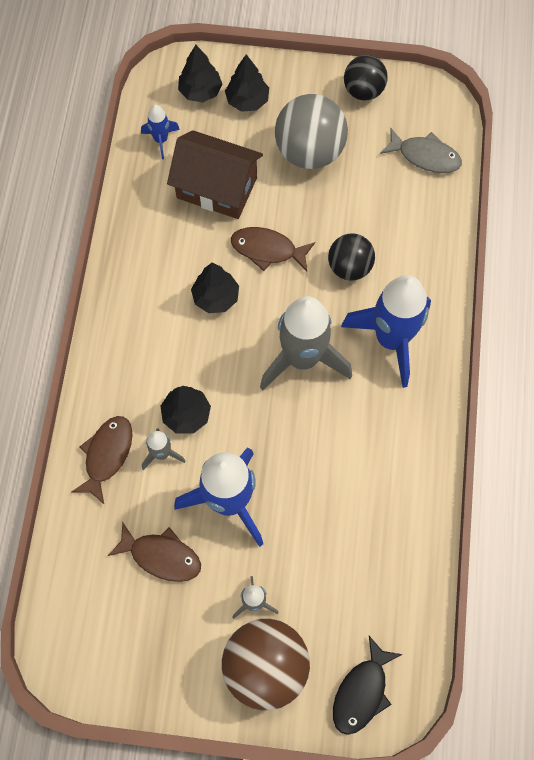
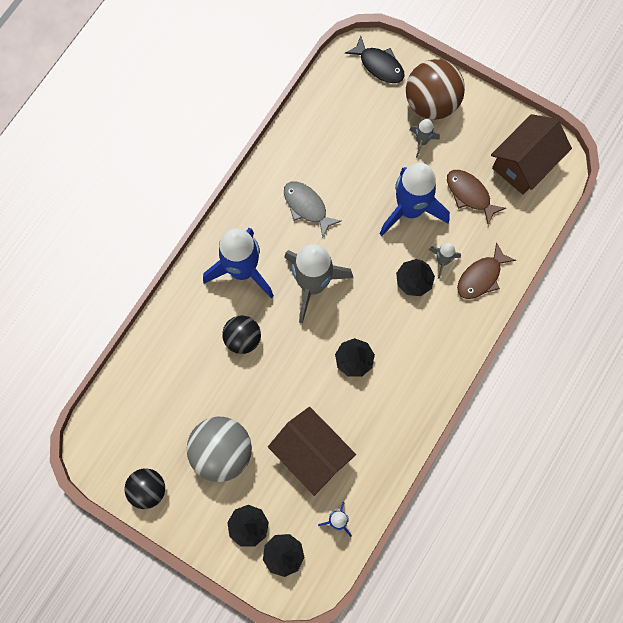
camera: 155 degrees left, 5 degrees up
(105, 634) = (525, 163): none -> brown house
(267, 250) = (297, 381): brown fish -> none
(362, 692) = (379, 65): black fish -> black fish turned 75 degrees clockwise
(425, 156) = (133, 405): grey fish -> grey fish (307, 207)

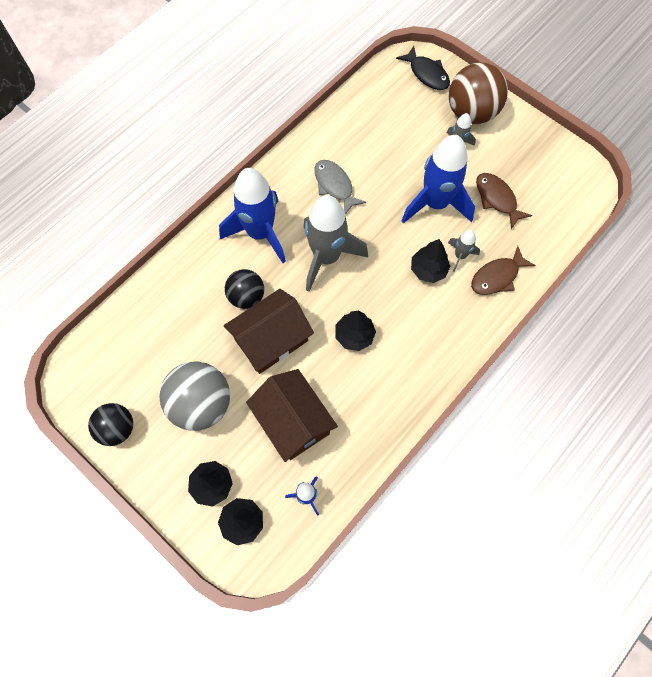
camera: 10 degrees right, 5 degrees down
(525, 163) = (555, 179): brown house -> brown house (271, 340)

